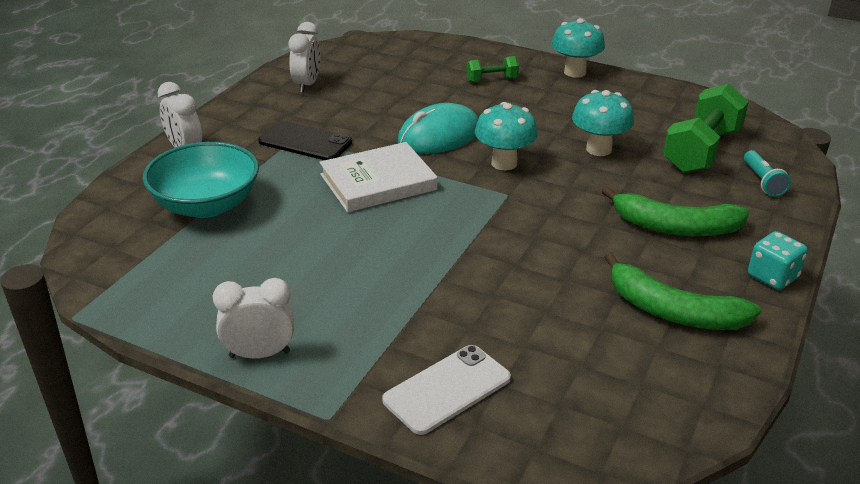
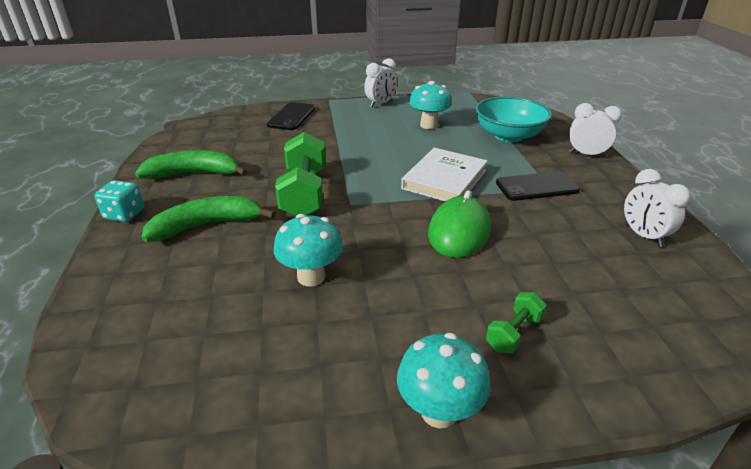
camera: 145 degrees right, 0 degrees up
(439, 136) = (459, 231): turquoise mouse -> green mouse
(447, 389) = (292, 117): white phone -> black phone
(504, 163) = (379, 227): turquoise mushroom -> turquoise mushroom (429, 125)
(701, 150) = (200, 323): green dumbbell -> green dumbbell (304, 193)
(762, 181) = (126, 305): turquoise flashlight -> none

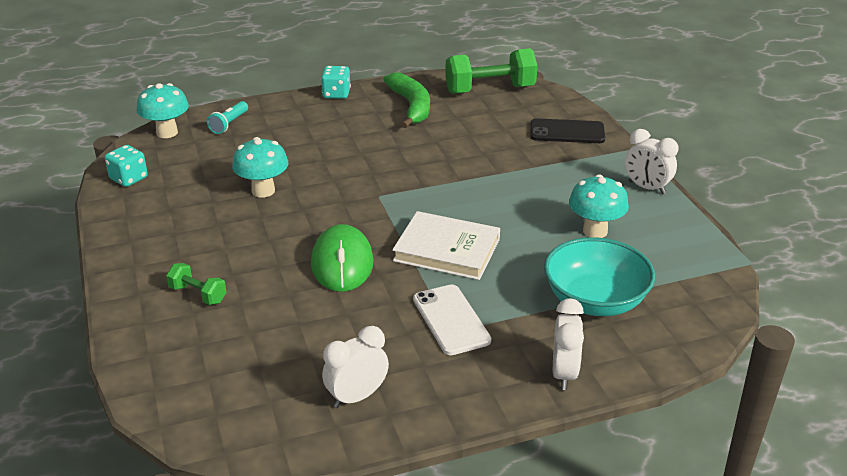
camera: 80 degrees right, 0 degrees up
(124, 303) = (229, 124): none -> turquoise flashlight
(207, 225) = (328, 132): green banana -> none
(213, 419) = (129, 178): none -> turquoise dice
(304, 193) = (391, 168): green dumbbell -> green dumbbell (490, 90)
(439, 411) = (124, 260): turquoise mushroom -> turquoise mushroom (167, 132)
(459, 231) = (342, 263): green mouse -> green mouse turned 75 degrees clockwise
(537, 187) = (451, 320): black phone -> white phone

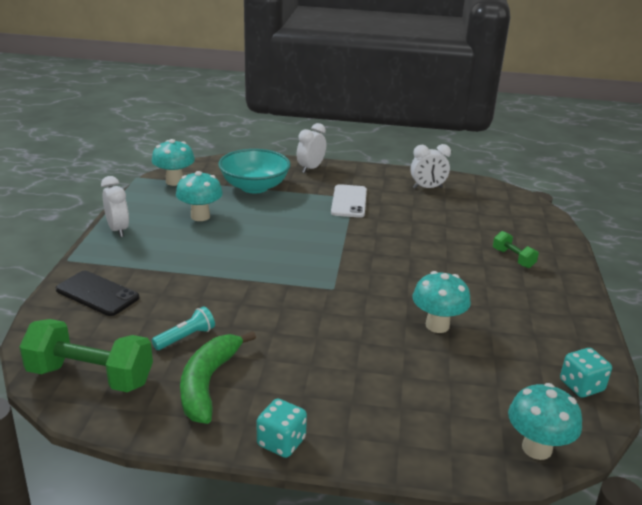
camera: 155 degrees left, 5 degrees down
(229, 124) = (449, 435): turquoise flashlight -> turquoise flashlight (186, 337)
(342, 263) = (397, 248): green mouse -> none
(447, 250) = (315, 235): white book -> none
(698, 272) = (174, 181): none -> turquoise mushroom

